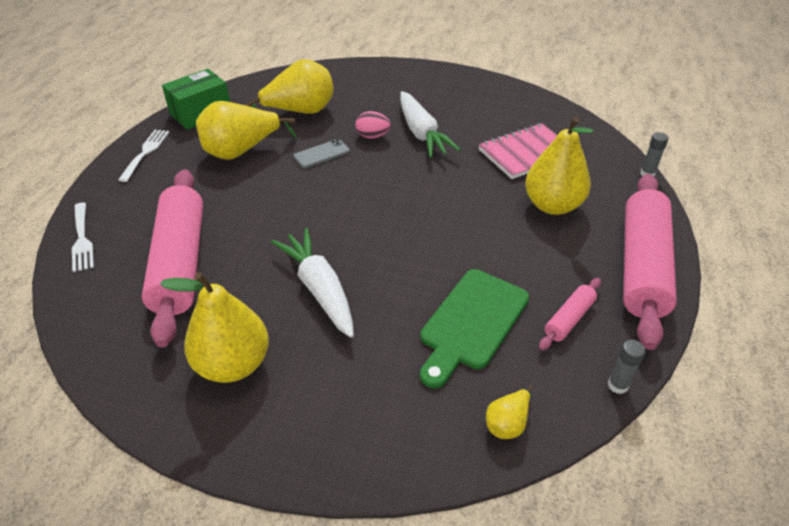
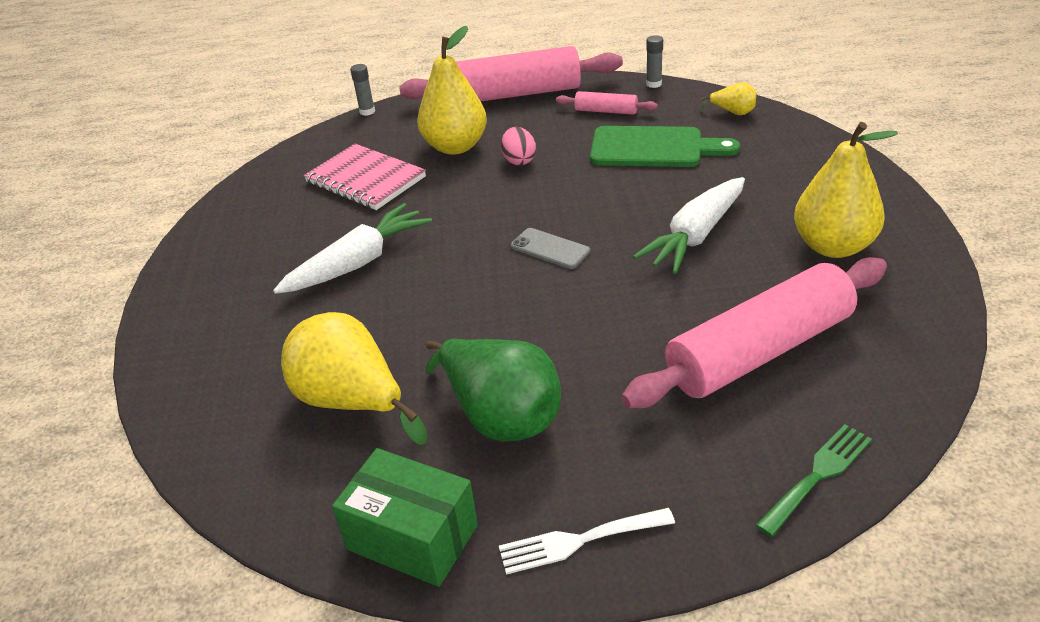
camera: 110 degrees left, 5 degrees down
(82, 239) = (817, 475): white fork -> green fork
(241, 151) = (500, 416): yellow pear -> green pear
(321, 154) = (458, 330): grey phone -> grey phone (550, 249)
(372, 136) = (387, 301): pink egg -> pink egg (519, 160)

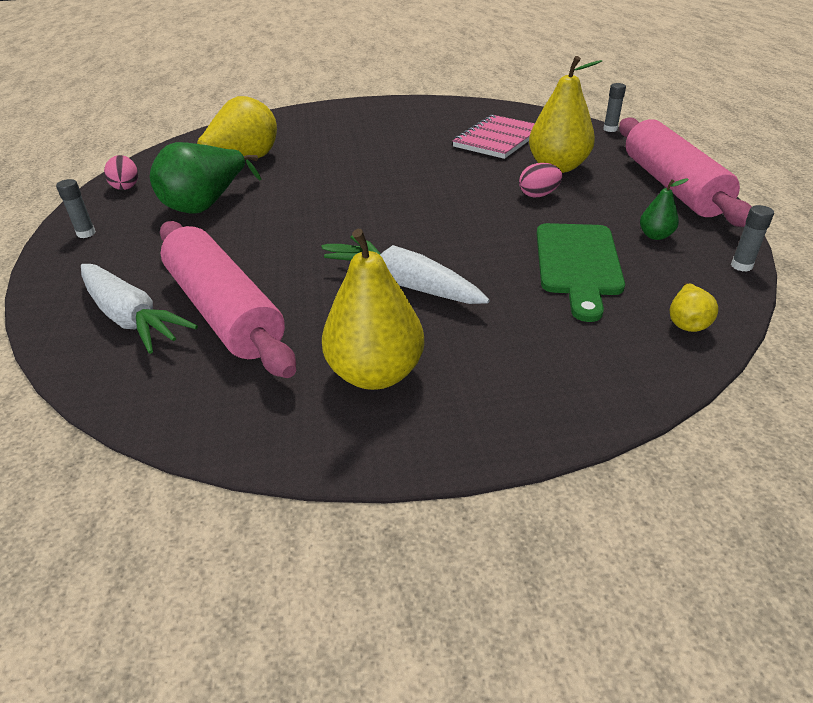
camera: 85 degrees right, 0 degrees up
(358, 263) = (386, 148): white carrot -> white carrot (131, 318)
(412, 537) = (126, 186): green box -> pink egg
(550, 249) = (394, 214): grey phone -> none
(579, 541) = (86, 233): white fork -> grey glue stick
(606, 111) = (655, 236): pink rolling pin -> green pear
(817, 475) = (72, 328): green fork -> none

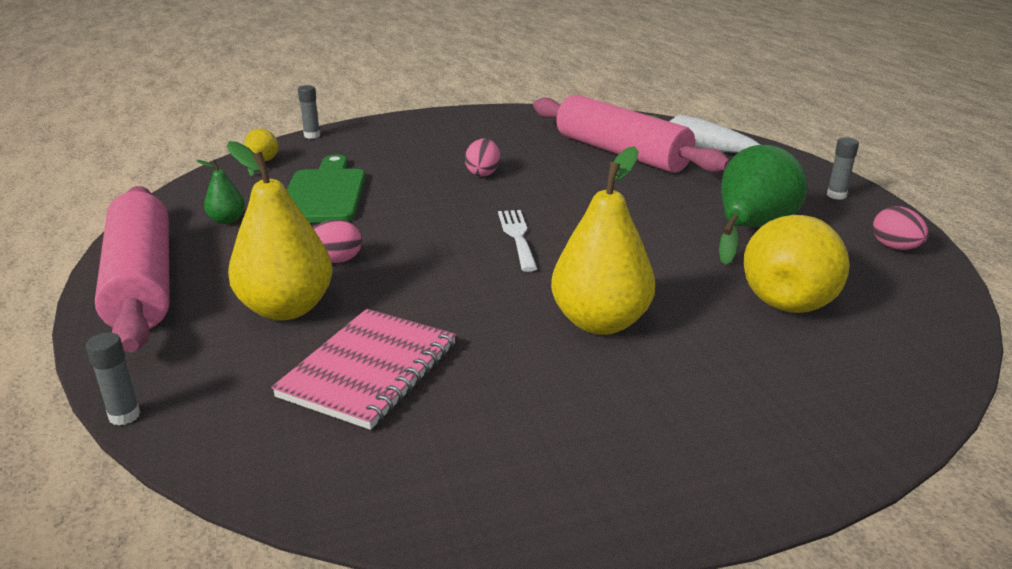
camera: 170 degrees right, 10 degrees down
(375, 373) = (489, 133): yellow pear -> yellow pear (600, 322)
(395, 207) = (517, 237): none -> white fork
(406, 284) = (483, 173): white carrot -> pink egg
(741, 266) = (170, 199): grey glue stick -> grey glue stick (312, 135)

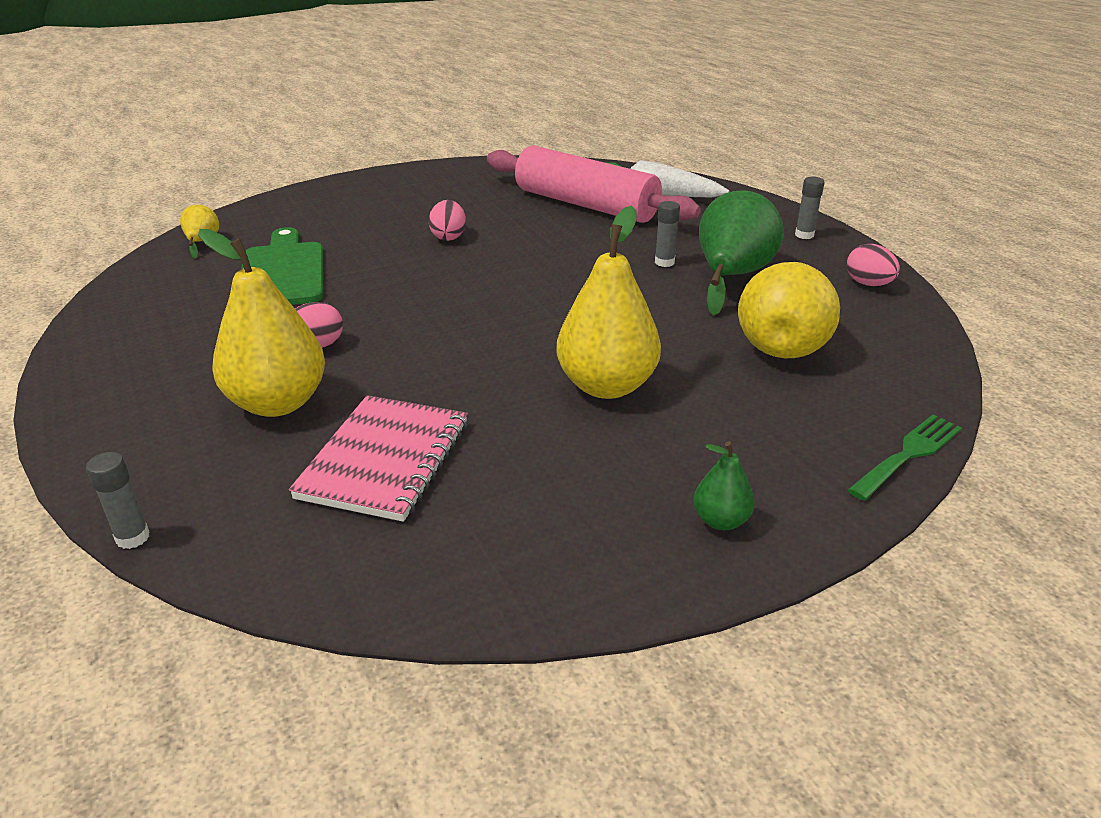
camera: 10 degrees left, 5 degrees up
(142, 283) = (107, 390): pink rolling pin -> none
(227, 220) = (182, 311): green pear -> green pear (720, 520)
(312, 135) = (250, 207): grey glue stick -> grey glue stick (664, 262)
(517, 237) = (501, 303): white fork -> none
(904, 421) = (908, 454): none -> green fork

